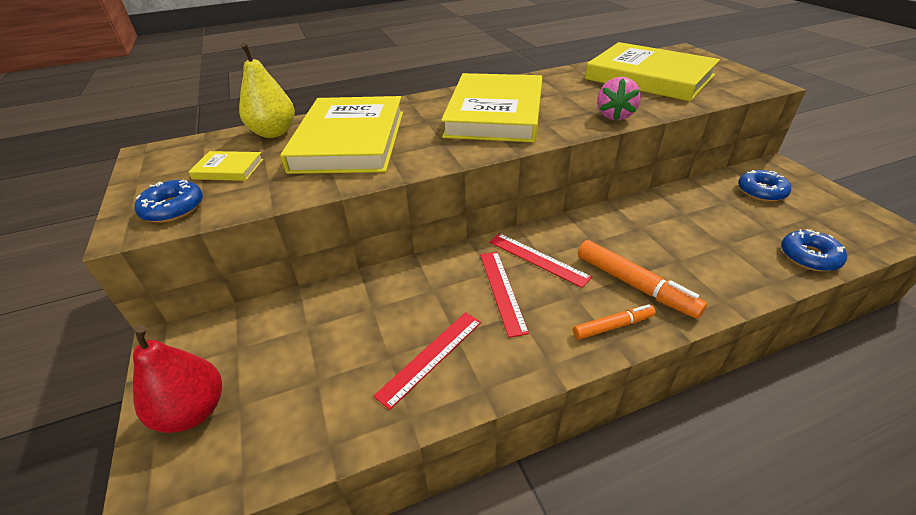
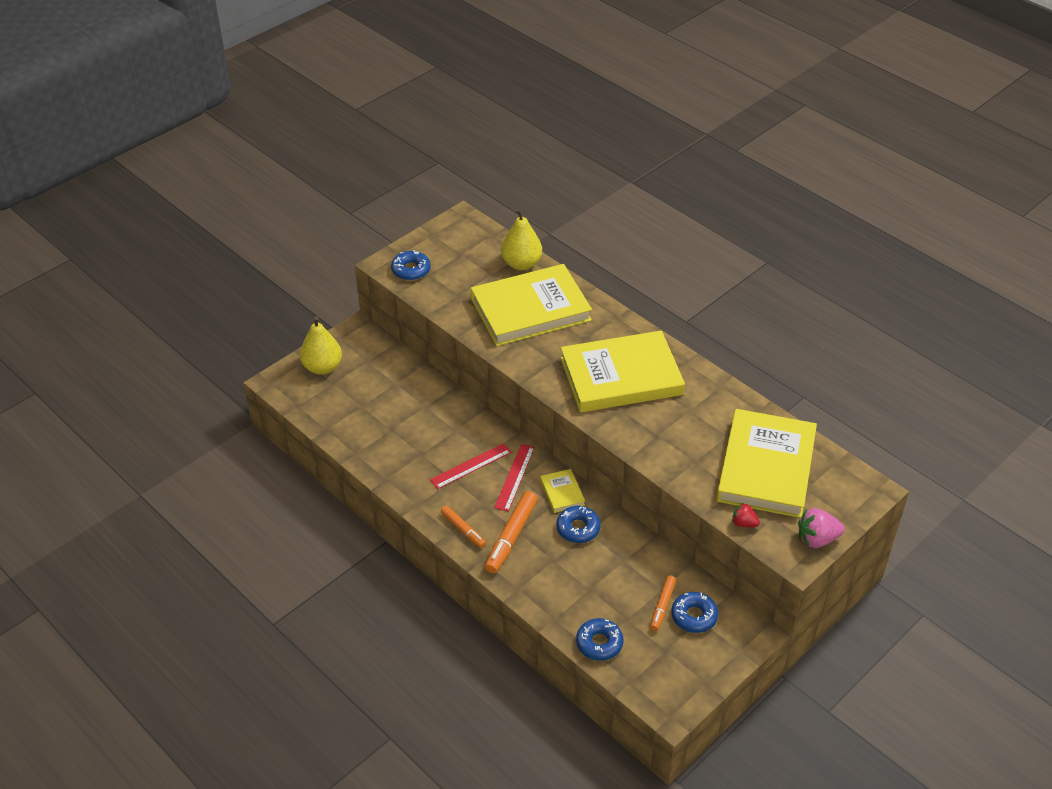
camera: 65 degrees right, 5 degrees up
(193, 411) = (322, 367): red pear -> yellow pear
(228, 169) = (463, 268): yellow book -> yellow book (562, 492)
(431, 357) = (398, 448): red ruler -> none
(614, 115) = (656, 453): pink strawberry -> pink strawberry (817, 539)
(632, 232) = (578, 528): none -> blue donut
(720, 96) = (744, 523): none -> red strawberry
(748, 205) = (662, 606): none -> orange marker

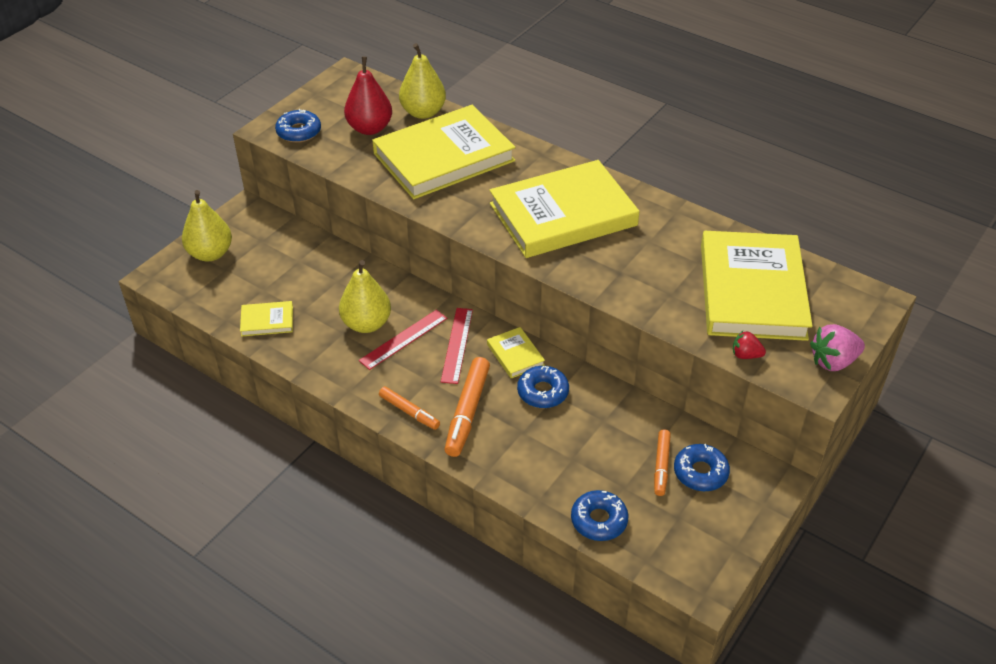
camera: 10 degrees left, 0 degrees up
(360, 434) = (267, 321): none -> yellow book
(442, 448) = (366, 324): none -> yellow pear
(472, 274) = (370, 128): none -> red pear

